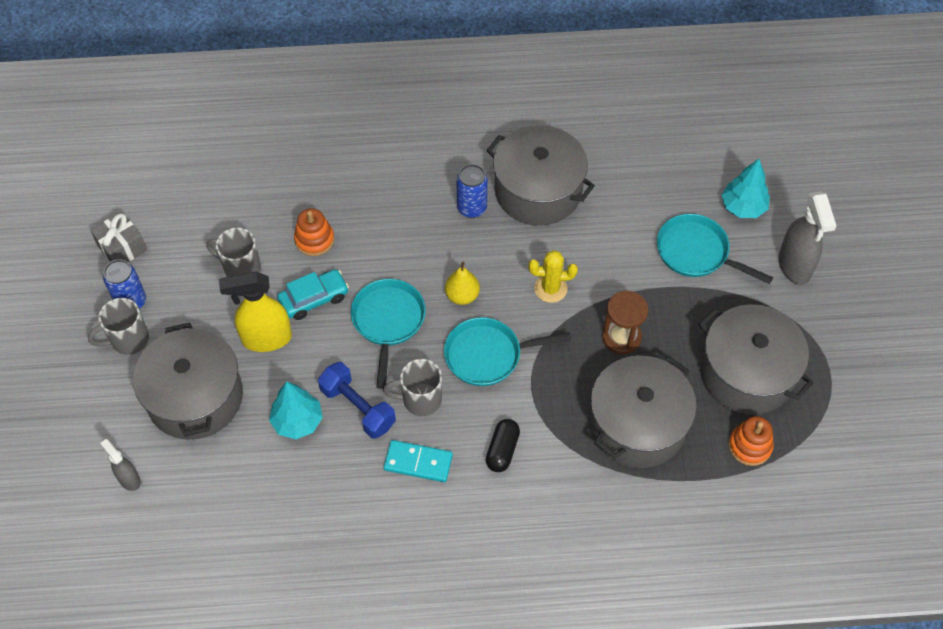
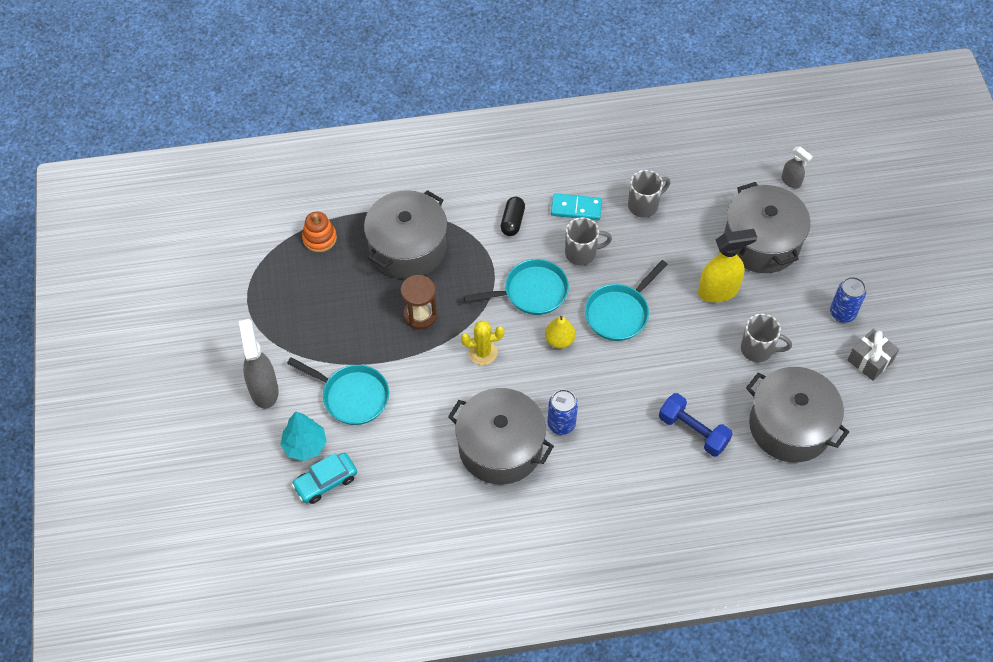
camera: 175 degrees right, 0 degrees up
(128, 340) = (832, 282): grey mug -> grey mug (644, 205)
(297, 421) = (675, 230): turquoise tree -> none
(314, 240) = (700, 381): orange stacking toy -> none
(314, 299) = (687, 327): turquoise car -> turquoise car (325, 482)
(358, 407) = (630, 244): blue dumbbell -> blue dumbbell (693, 431)
(388, 322) = (619, 313): turquoise pan -> turquoise pan turned 45 degrees clockwise
(747, 373) = (316, 293): grey pot -> grey pot (790, 426)

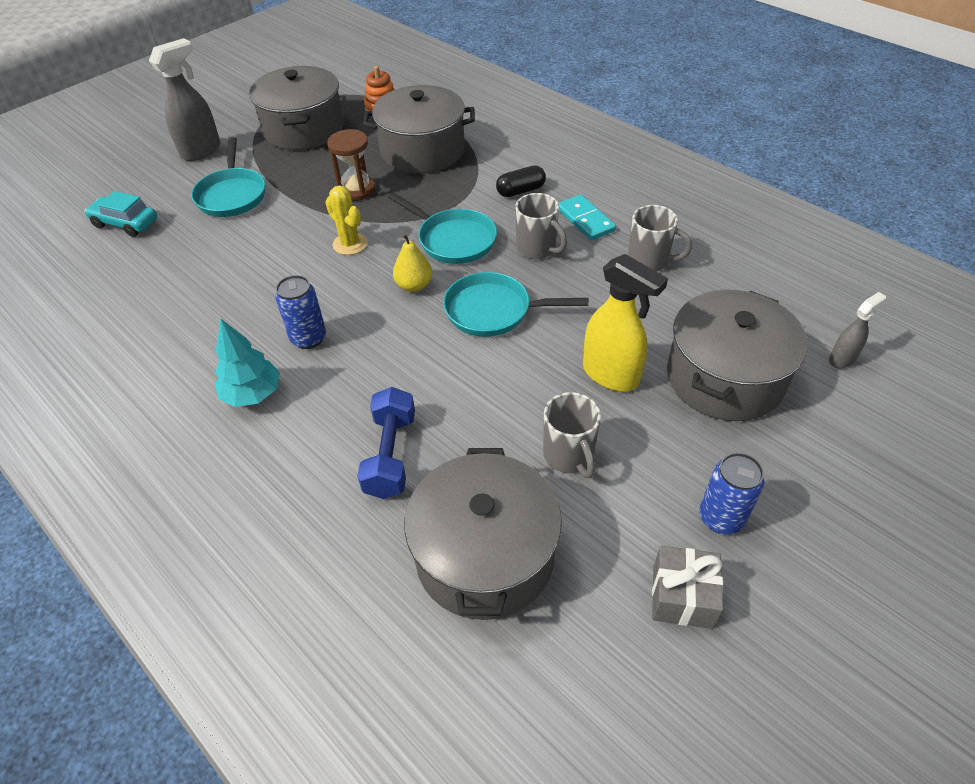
camera: 55 degrees right, 10 degrees down
(305, 445) = (158, 195): turquoise tree -> turquoise tree (253, 394)
(500, 447) = (244, 309): grey pot -> grey pot (304, 129)
(791, 182) = (842, 359): grey spray bottle -> grey spray bottle turned 135 degrees counterclockwise

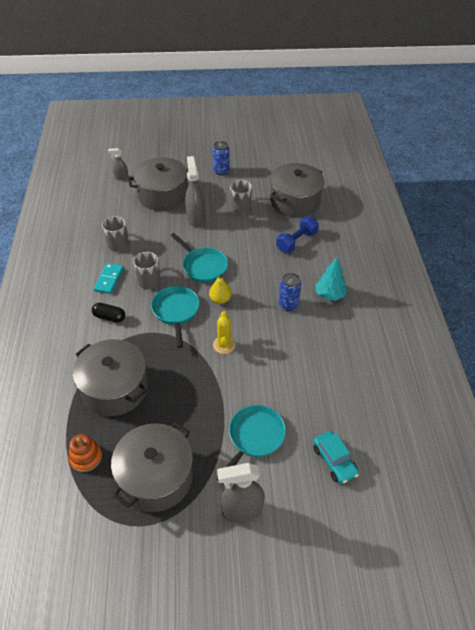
camera: 140 degrees left, 0 degrees up
(356, 190) = (183, 383): brown hourglass -> none
(611, 375) = (195, 218): yellow spray bottle -> grey spray bottle
(682, 596) = (254, 166): grey gift -> none

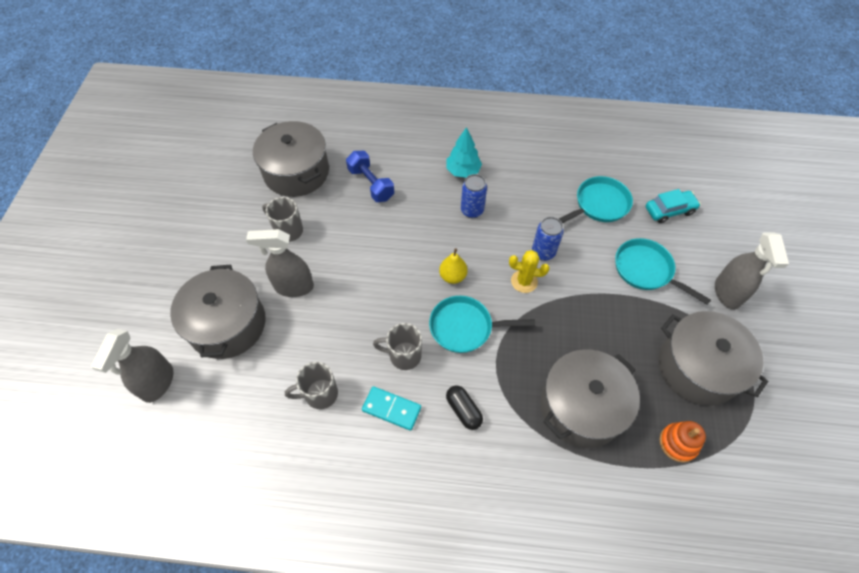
camera: 80 degrees left, 10 degrees up
(109, 317) = (463, 410): black capsule -> black capsule turned 60 degrees counterclockwise
(121, 177) = (158, 383): grey spray bottle -> grey spray bottle, size x1.81
(203, 266) = (390, 288): turquoise pan -> turquoise pan (598, 205)
(221, 171) = (200, 243): blue can -> blue can (543, 252)

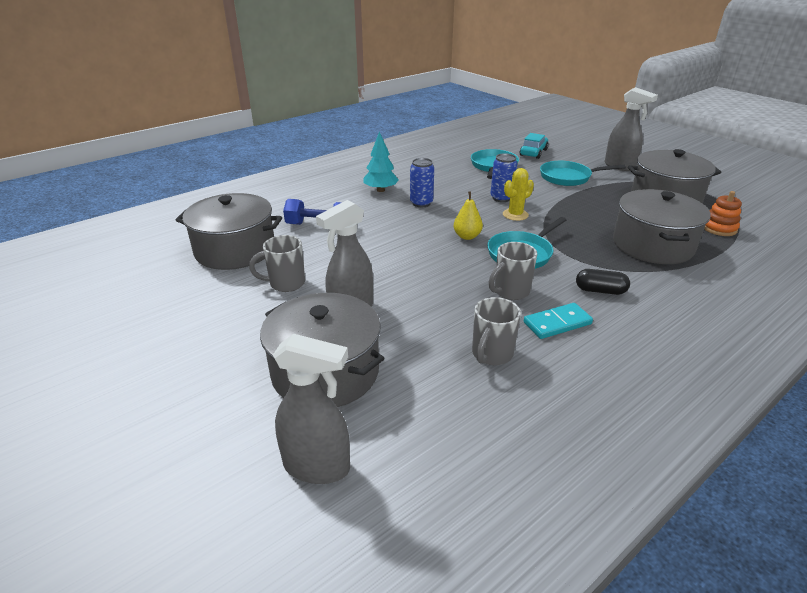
camera: 45 degrees left, 25 degrees down
(158, 383) = (317, 467): grey spray bottle -> grey spray bottle turned 45 degrees counterclockwise

